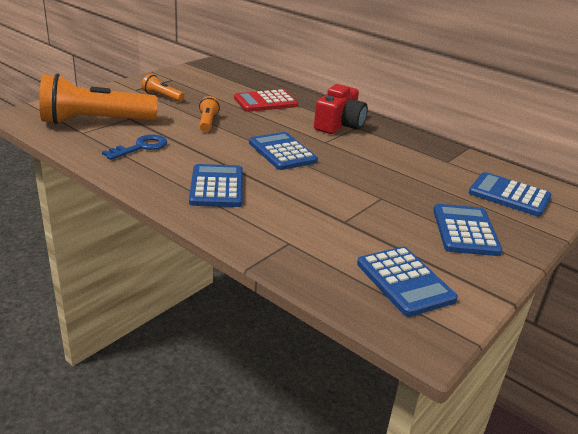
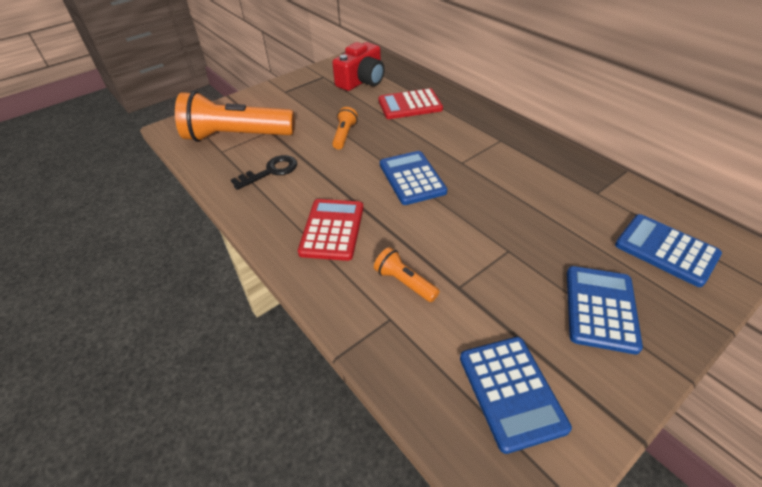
camera: 15 degrees right, 15 degrees up
(141, 147) = (270, 171): blue key -> black key
(162, 97) = (308, 100): orange flashlight -> orange flashlight (404, 282)
(216, 187) = (332, 230): blue calculator -> red calculator
(339, 125) = (482, 137): red camera -> red camera (362, 81)

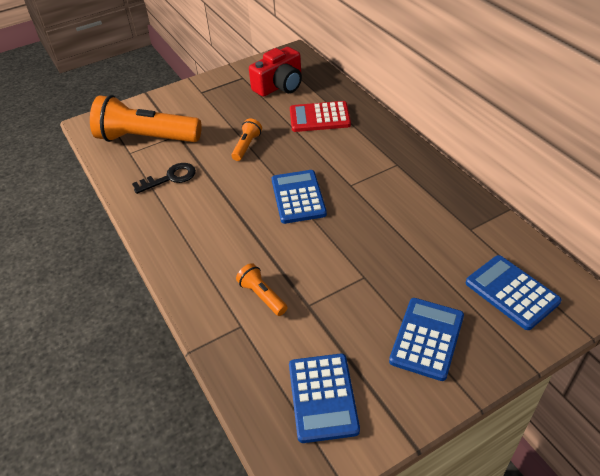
camera: 10 degrees right, 0 degrees up
(332, 230) = (212, 241): red calculator -> none

